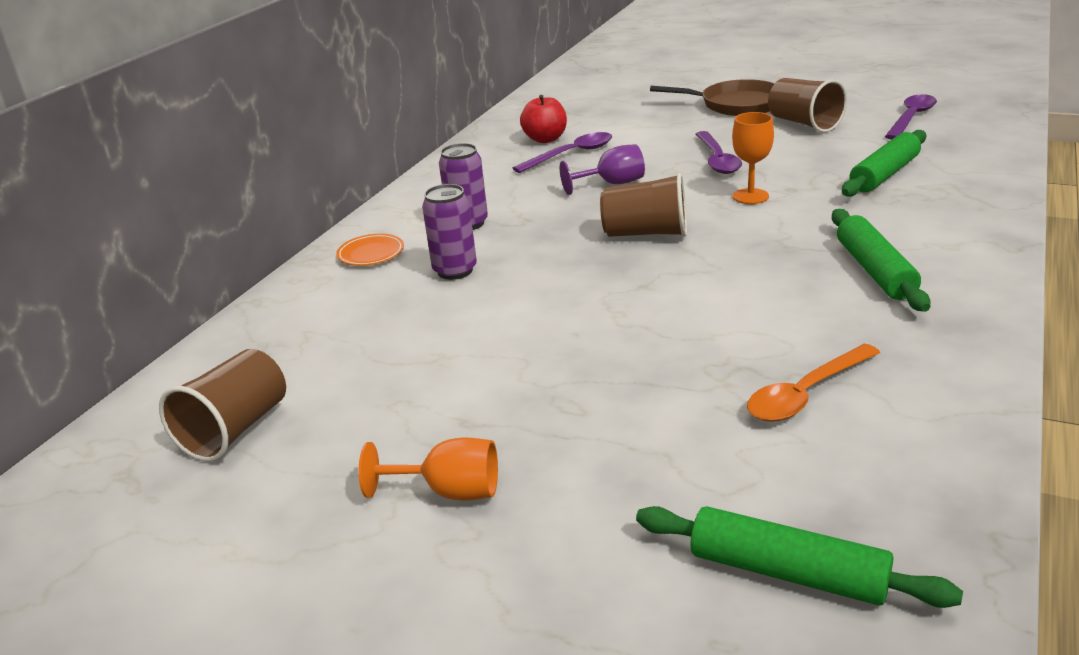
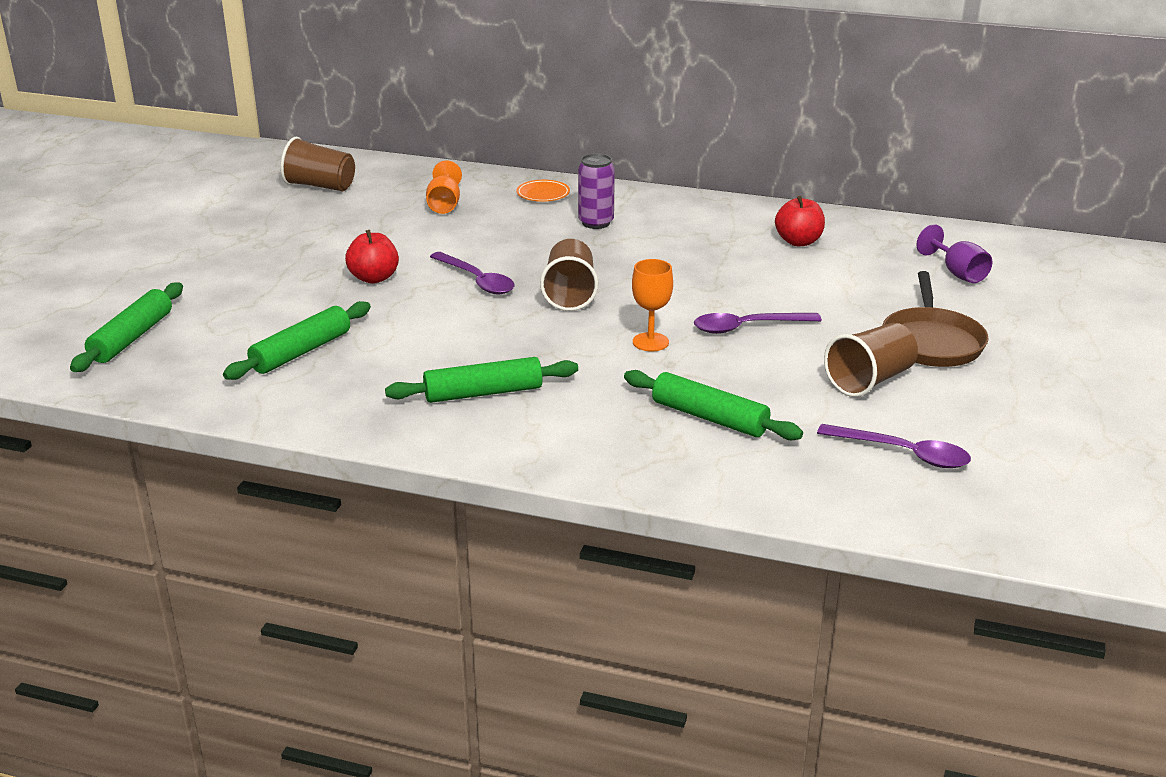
camera: 80 degrees right, 0 degrees up
(449, 492) = (239, 246): orange goblet -> orange goblet (444, 204)
(455, 271) = (510, 225): purple can -> none
(571, 154) = (756, 255): purple spoon -> purple spoon (477, 280)
(589, 355) = (374, 278): none -> red apple
(612, 184) = (681, 277): purple goblet -> purple goblet (957, 273)
(806, 394) = (301, 352): orange spoon -> green rolling pin

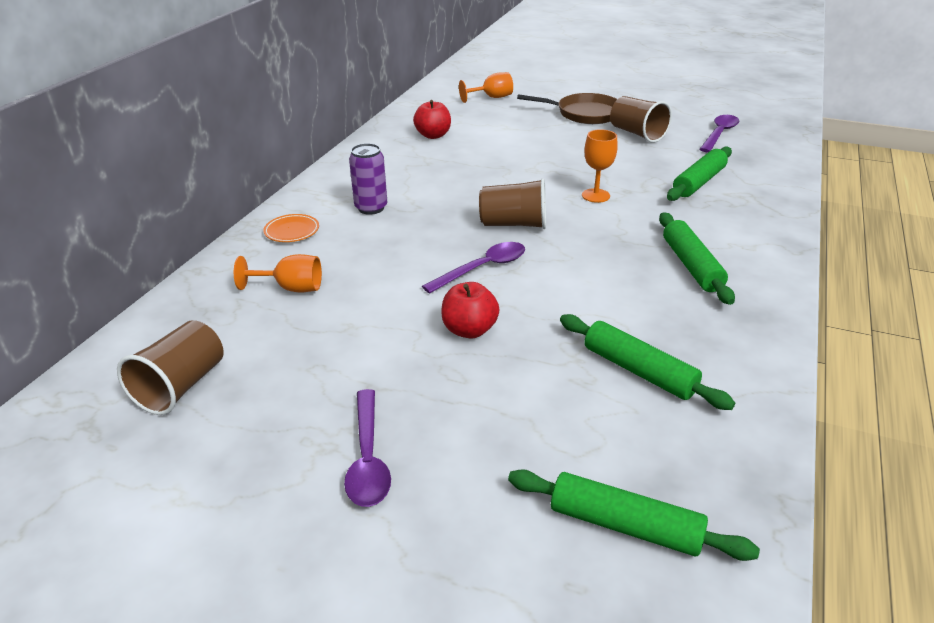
camera: 85 degrees left, 5 degrees up
(747, 327) = (569, 162): purple spoon -> purple spoon (368, 458)
(957, 273) = (491, 98): purple goblet -> orange goblet

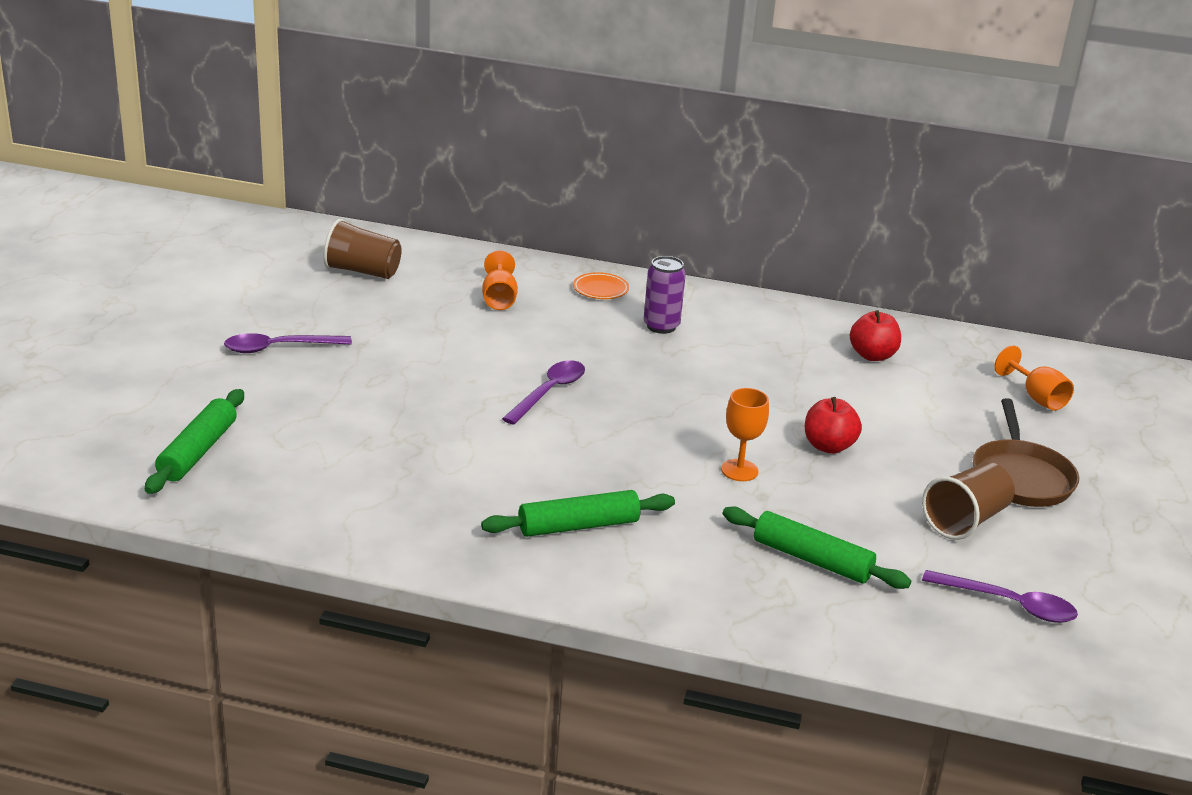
camera: 80 degrees right, 5 degrees down
(469, 330) = (441, 386): red apple -> red apple (828, 446)
(482, 268) = (549, 392): purple spoon -> purple spoon turned 105 degrees counterclockwise
(514, 224) = (648, 411): brown cup -> none
(639, 371) = (381, 473): green rolling pin -> none

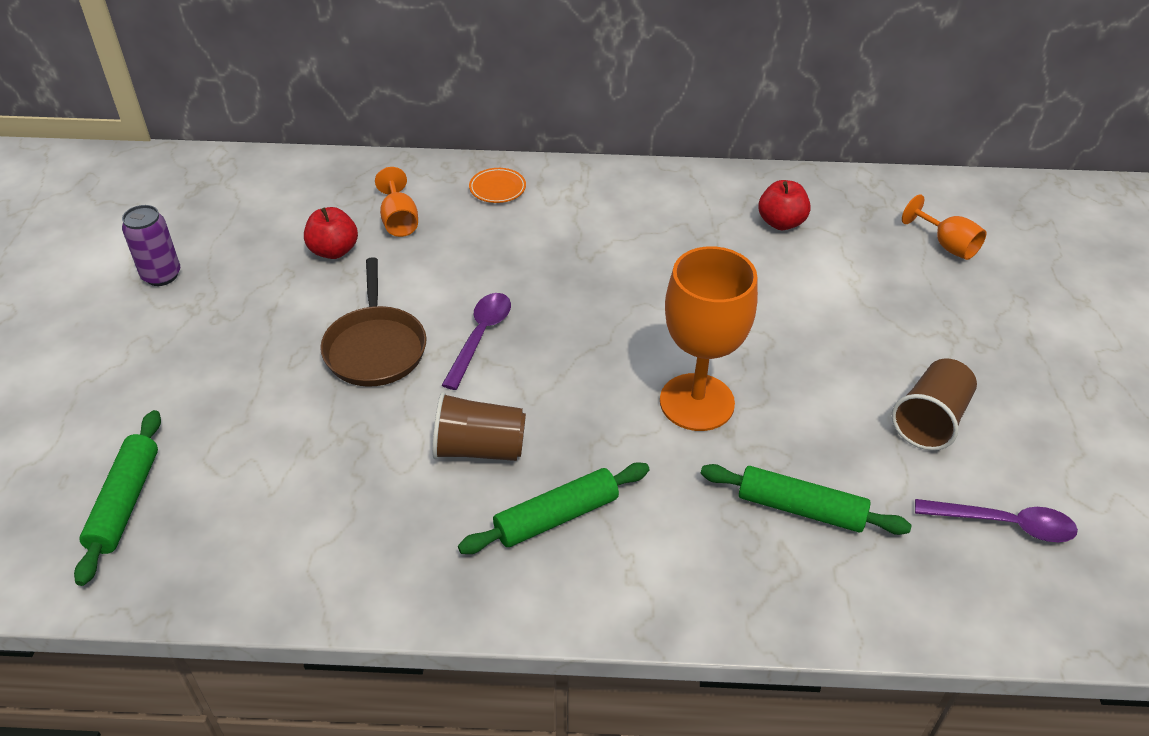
camera: 10 degrees left, 15 degrees up
(279, 348) = (184, 334): purple spoon -> none
(362, 271) = (250, 211): brown cup -> brown cup (479, 449)
(661, 326) = (569, 225): purple can -> purple can (161, 275)
(739, 470) = (697, 402): orange goblet -> orange goblet, size x1.95
(828, 446) = (773, 350): red apple -> red apple (334, 251)
(1021, 477) = (964, 351): brown pan -> brown pan (375, 348)

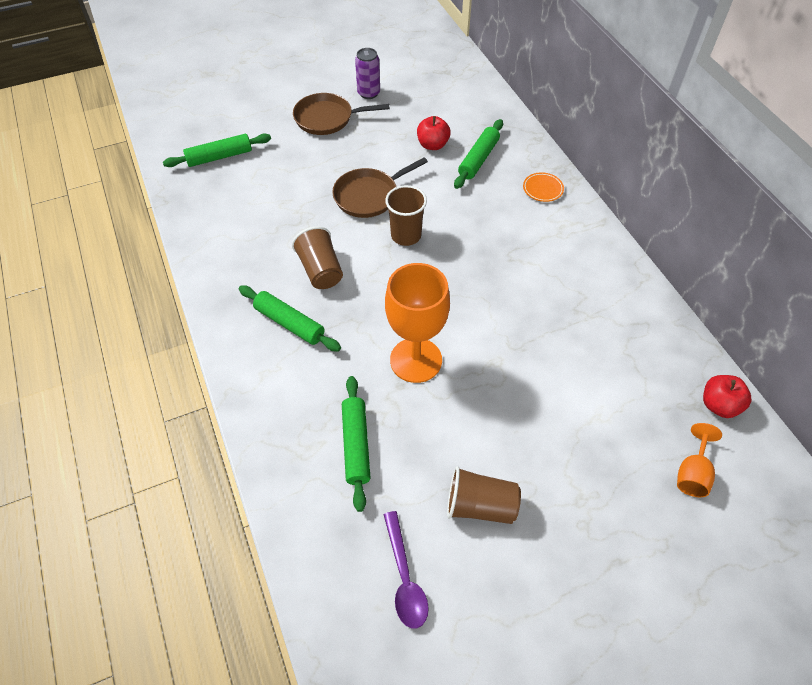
camera: 65 degrees right, 10 degrees up
(169, 339) = (327, 118): none -> brown pan
(399, 220) = (478, 159): orange goblet -> green rolling pin
(480, 337) = (406, 235): purple spoon -> brown cup
(781, 222) = (631, 352): red apple -> red apple (719, 405)

